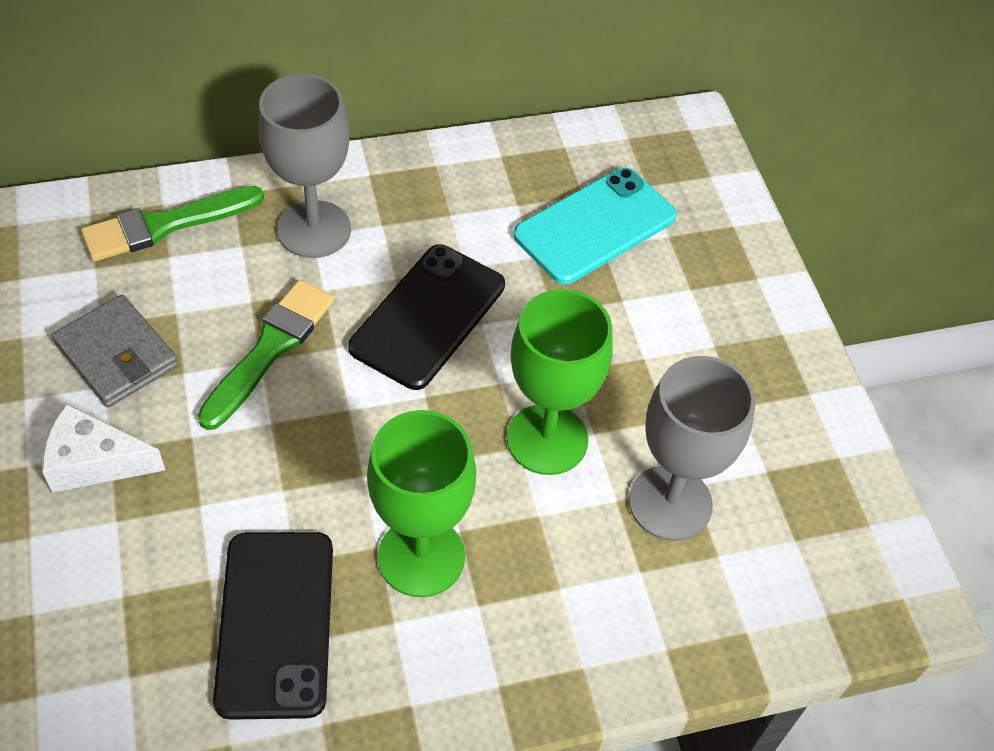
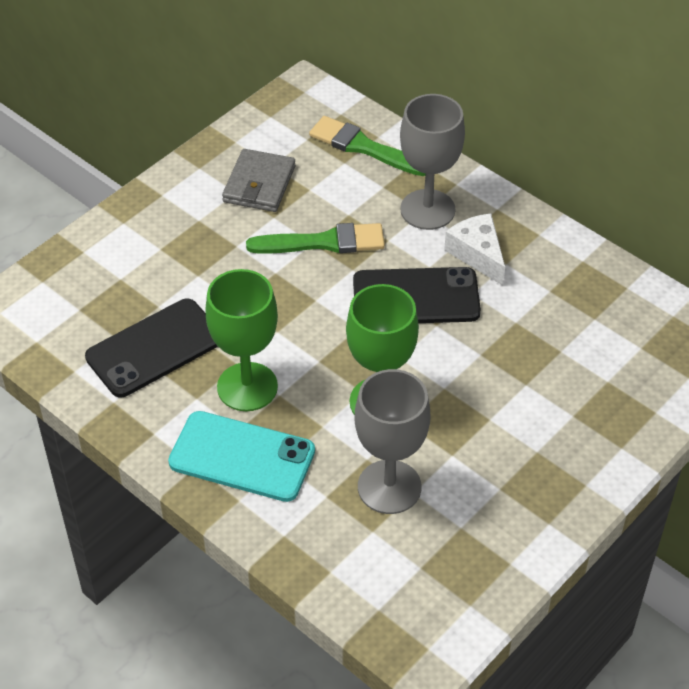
camera: 60 degrees right, 5 degrees down
(95, 462) = (187, 218): white cheese -> white cheese (477, 254)
(595, 226) = (574, 338): turquoise phone -> turquoise phone (242, 457)

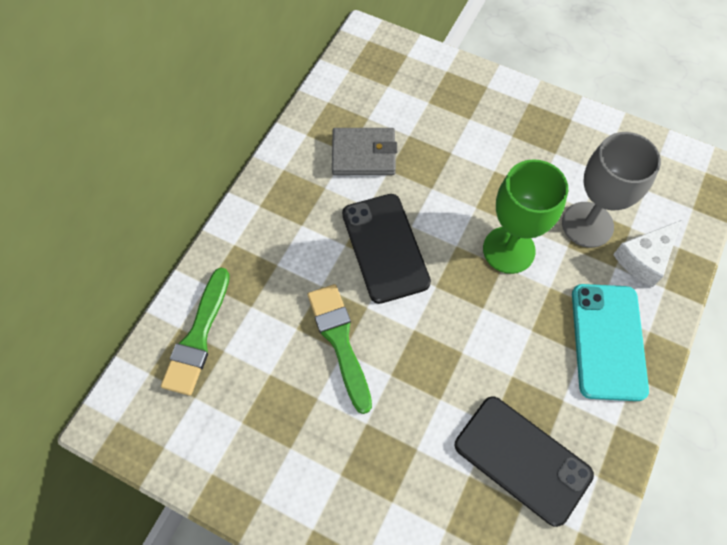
camera: 105 degrees left, 15 degrees up
(247, 387) = (534, 359): green goblet -> none
(259, 184) = (273, 427): grey wallet -> grey wallet (363, 154)
(427, 210) = (274, 261): grey goblet -> none
(477, 254) = (320, 210): white cheese -> white cheese (644, 258)

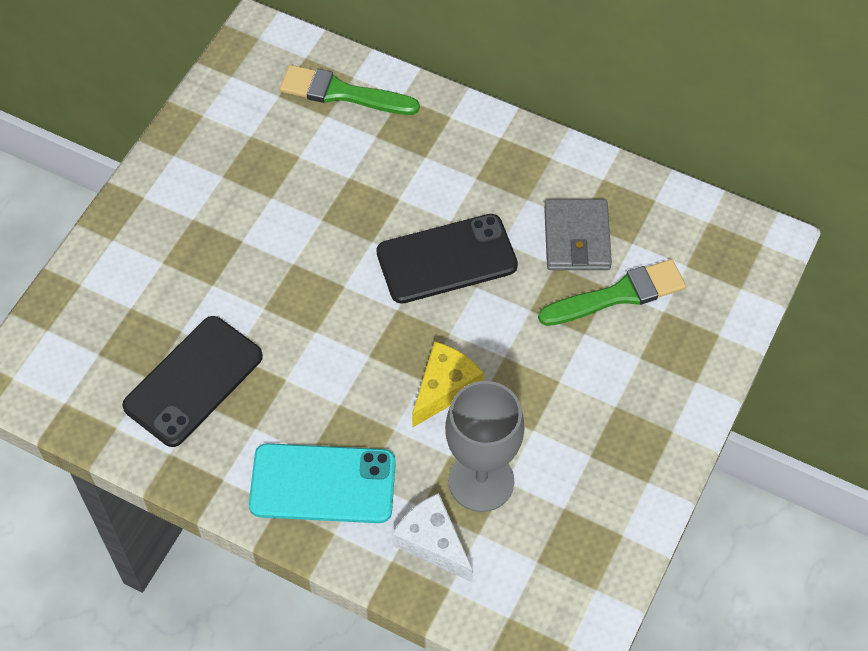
camera: 90 degrees right, 5 degrees down
(340, 341) = (333, 216): green brush -> green brush (618, 295)
(508, 250) = (444, 388): green goblet -> yellow cheese

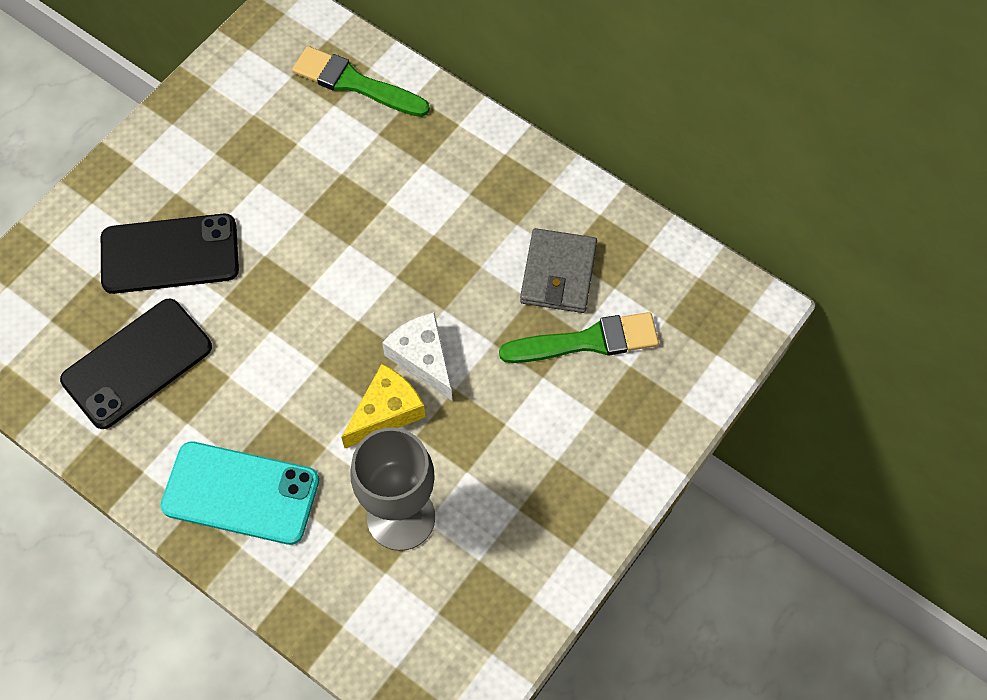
camera: 10 degrees right, 5 degrees up
(432, 542) = (337, 574): white cheese -> white cheese (422, 358)
(446, 259) = (420, 275): black phone -> black phone (170, 254)

